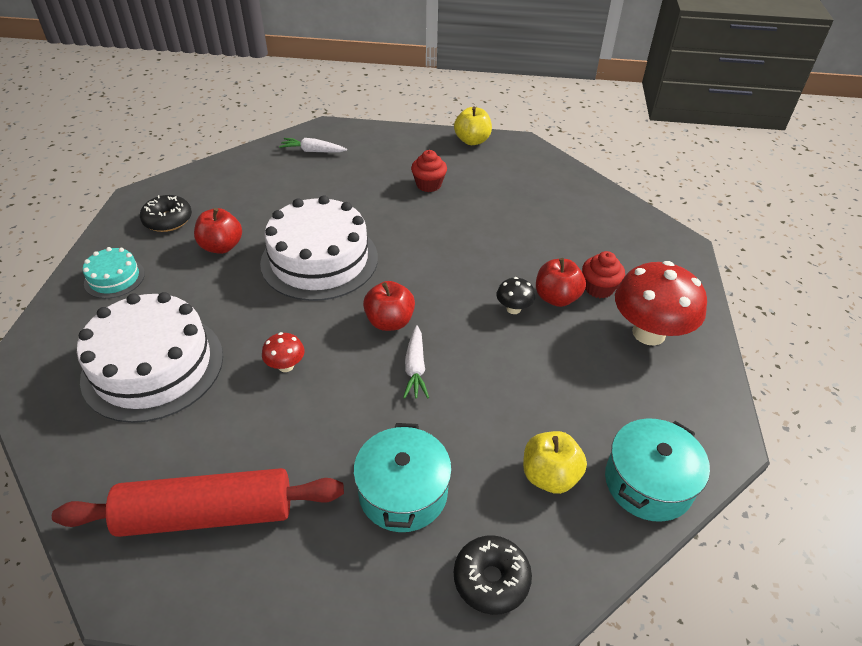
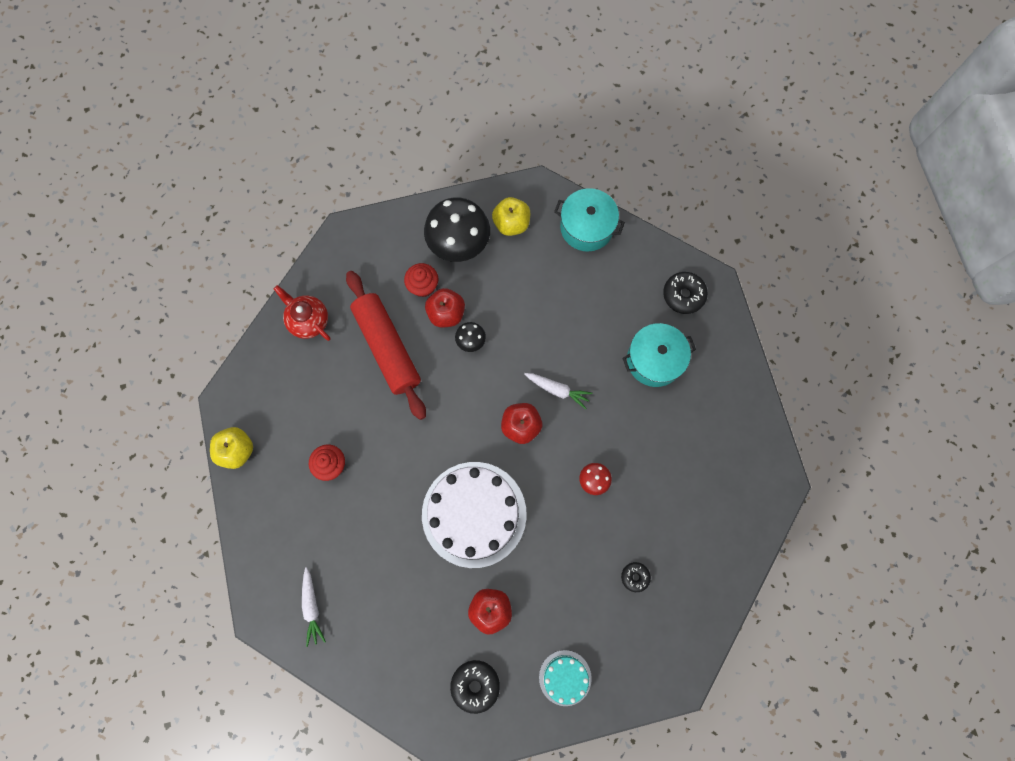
camera: 110 degrees left, 30 degrees up
(153, 366) = (635, 577): white cake -> black donut
(207, 514) = (719, 466): red rolling pin -> red rolling pin (387, 348)
(415, 368) = (557, 390): white carrot -> white carrot turned 45 degrees clockwise
(549, 476) = (606, 281): yellow apple -> yellow apple (511, 224)
(584, 201) = (308, 320): none -> red teapot
(648, 333) = (459, 244): red mushroom -> black mushroom

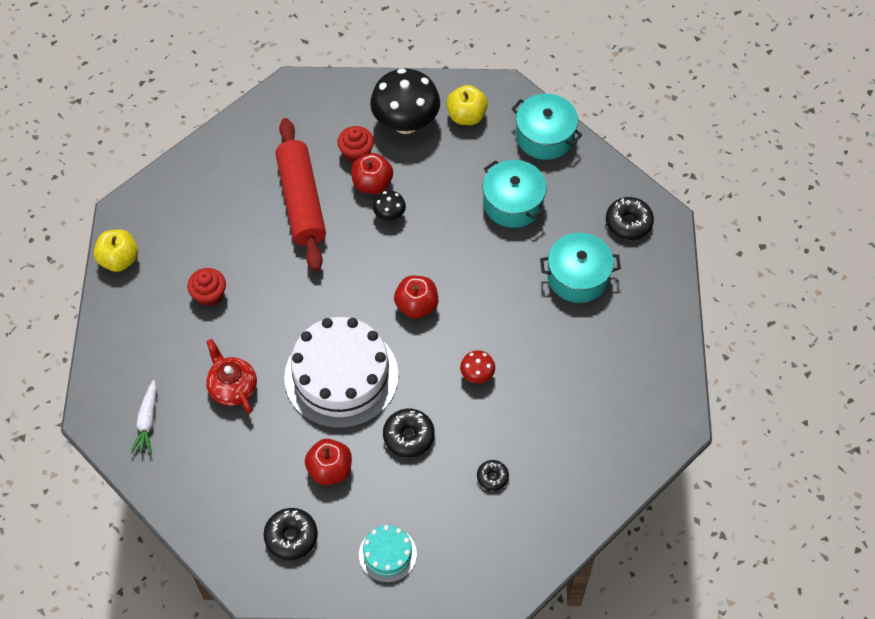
camera: 15 degrees right, 15 degrees down
(308, 320) = (229, 158): red teapot -> red teapot (232, 387)
(550, 557) = (408, 436): none -> black donut
(557, 390) = (465, 281): white carrot -> none
(577, 301) = (513, 203): none -> turquoise pot

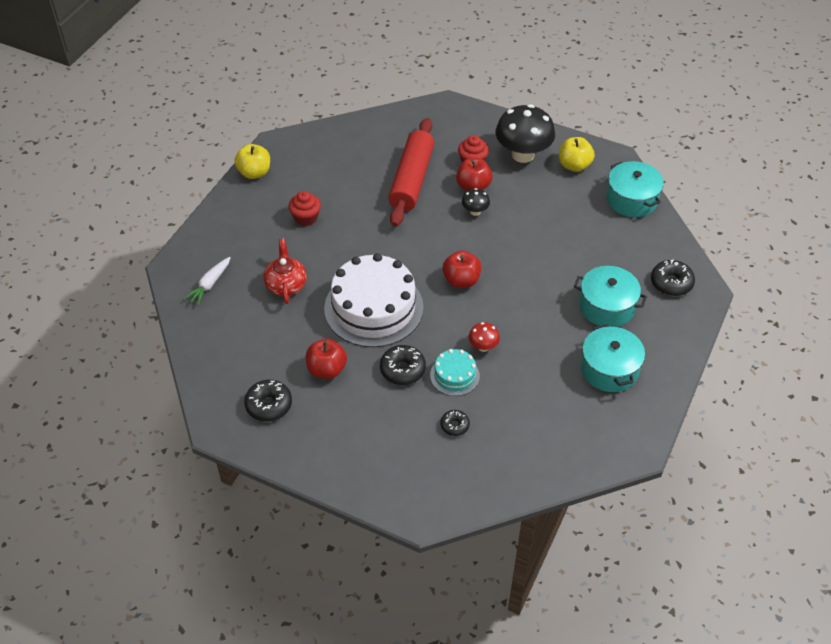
camera: 25 degrees right, 10 degrees down
(387, 554) = (337, 448): turquoise cake -> turquoise cake (454, 375)
(513, 203) = (580, 236): turquoise pot -> turquoise pot (609, 369)

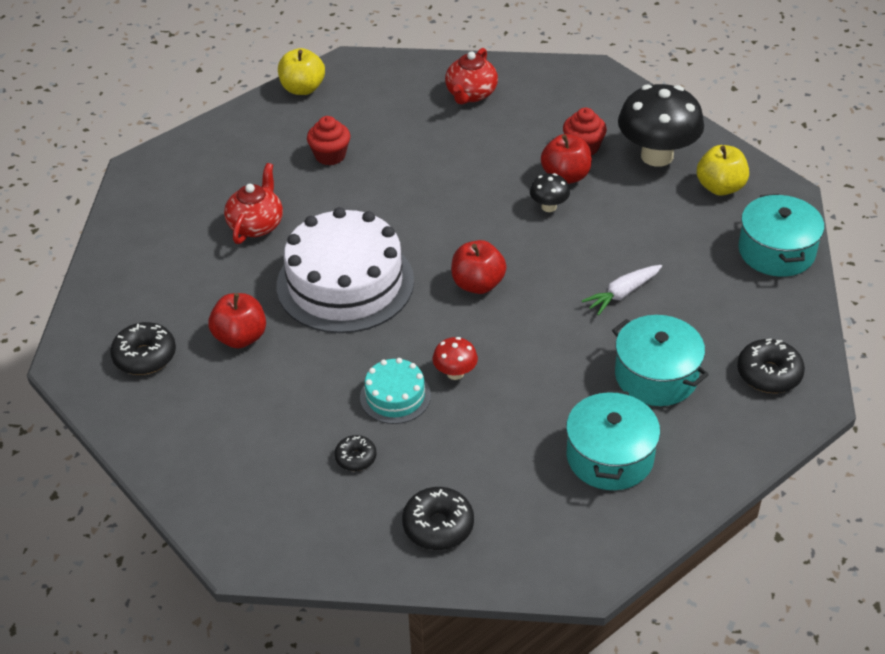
camera: 25 degrees right, 5 degrees down
(210, 284) = (168, 198): white carrot -> white carrot (622, 294)
(375, 144) = (471, 94): none -> red teapot
(402, 370) = (333, 368): black donut -> black donut (438, 526)
(411, 180) = (490, 147): red rolling pin -> none

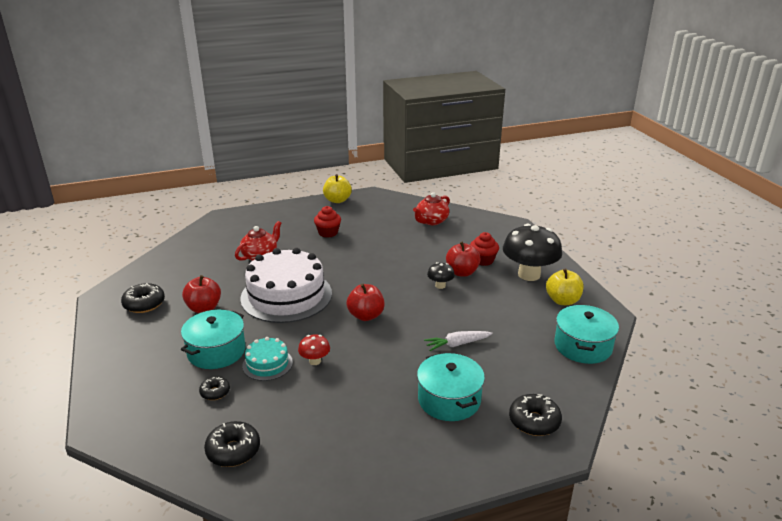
camera: 20 degrees right, 15 degrees down
(610, 457) = (382, 442): turquoise pot -> turquoise pot (216, 351)

